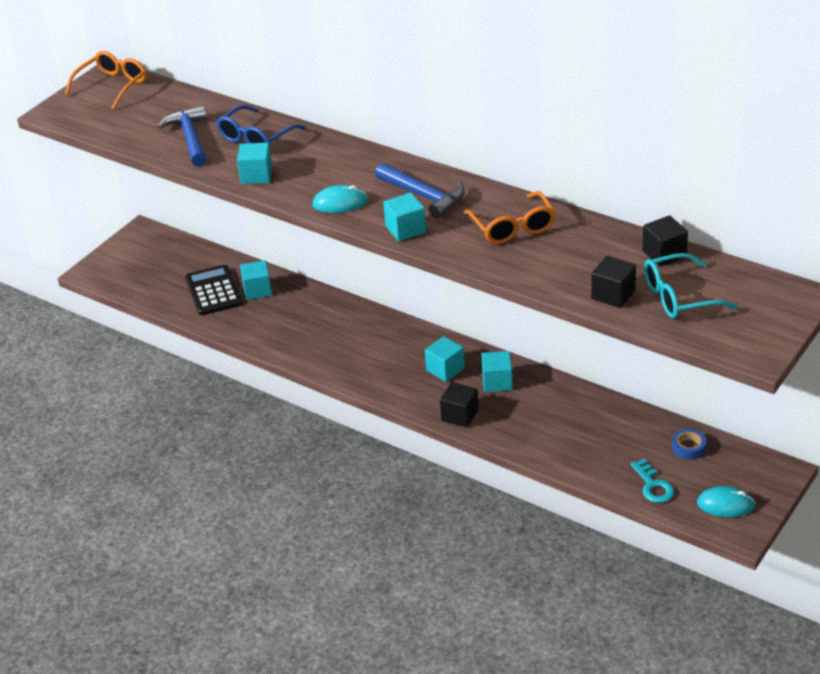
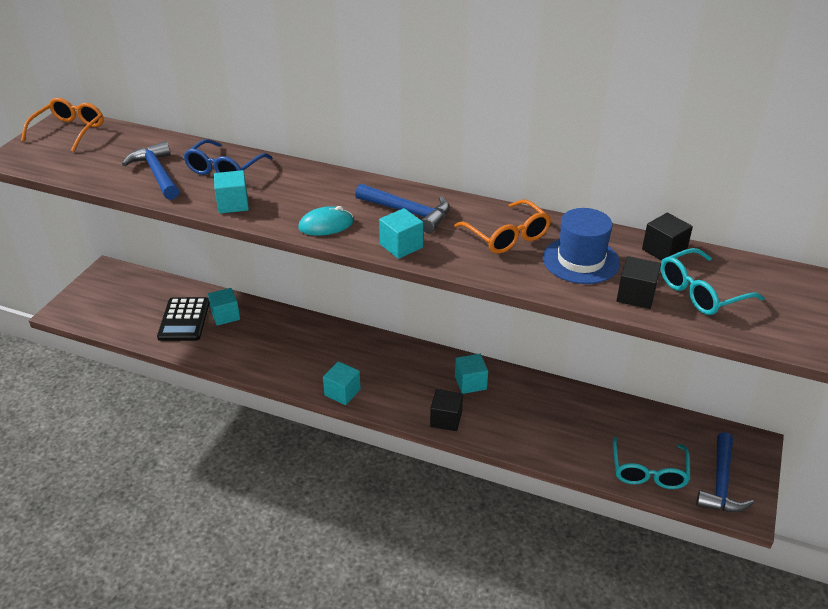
camera: 15 degrees left, 0 degrees up
(213, 291) = (184, 320): black calculator -> black calculator turned 150 degrees counterclockwise
(445, 369) = (419, 375): turquoise cube -> turquoise cube (342, 392)
(575, 257) = (580, 260): none -> blue hat
(653, 486) = (648, 472): turquoise key -> turquoise glasses
(688, 447) = (664, 429): blue tape -> none
(725, 504) = (721, 483): turquoise mouse -> blue hammer

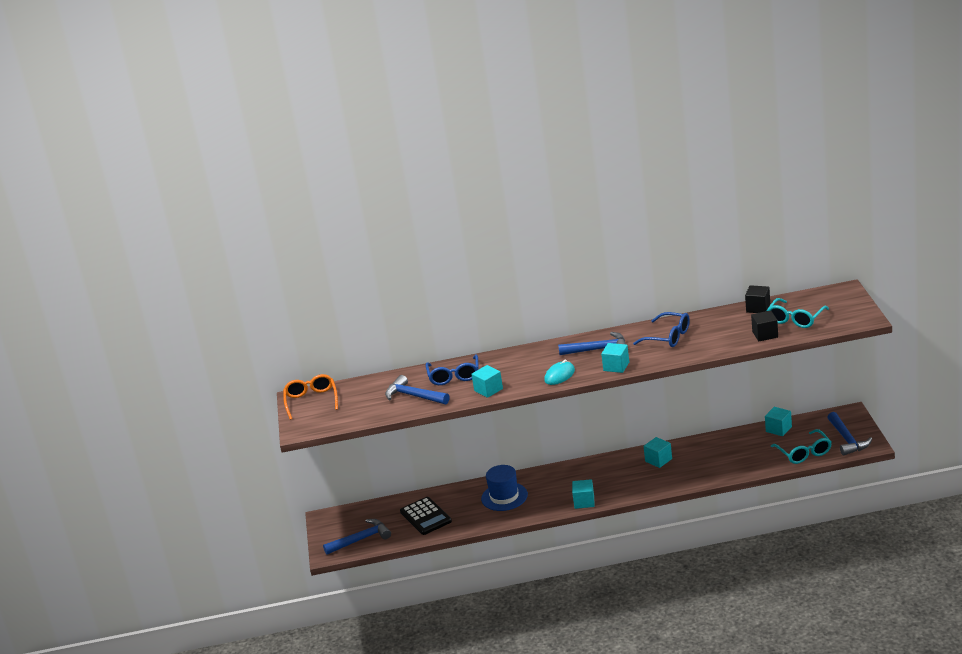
camera: 25 degrees left, 10 degrees down
(104, 312) = (361, 539): none -> blue hammer
(225, 315) = (452, 501): turquoise cube -> turquoise cube (778, 429)
(446, 419) = (664, 484): black cube -> none
(507, 236) = (668, 337): orange glasses -> blue glasses
(580, 260) = (720, 331): blue hat -> blue hat (504, 497)

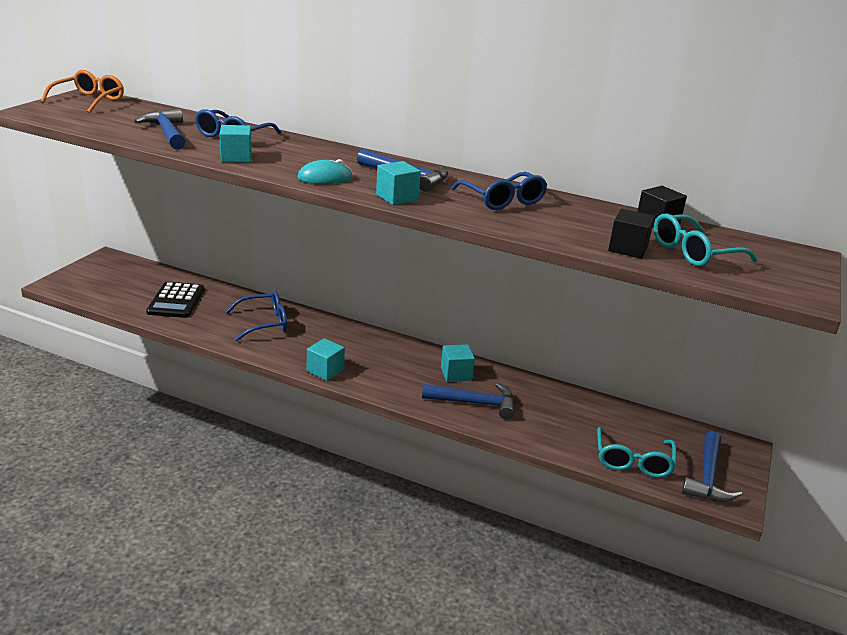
camera: 25 degrees right, 0 degrees up
(361, 539) = (98, 289): blue hammer -> blue hammer (475, 403)
(504, 497) = (264, 323): blue hat -> blue glasses
(778, 429) = (631, 417): turquoise cube -> none

